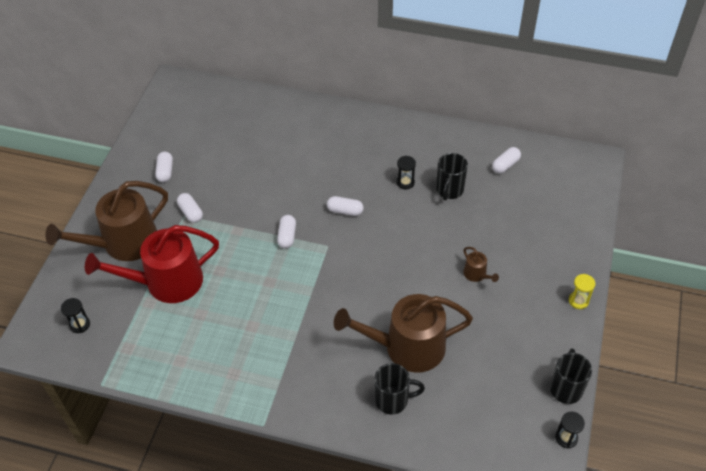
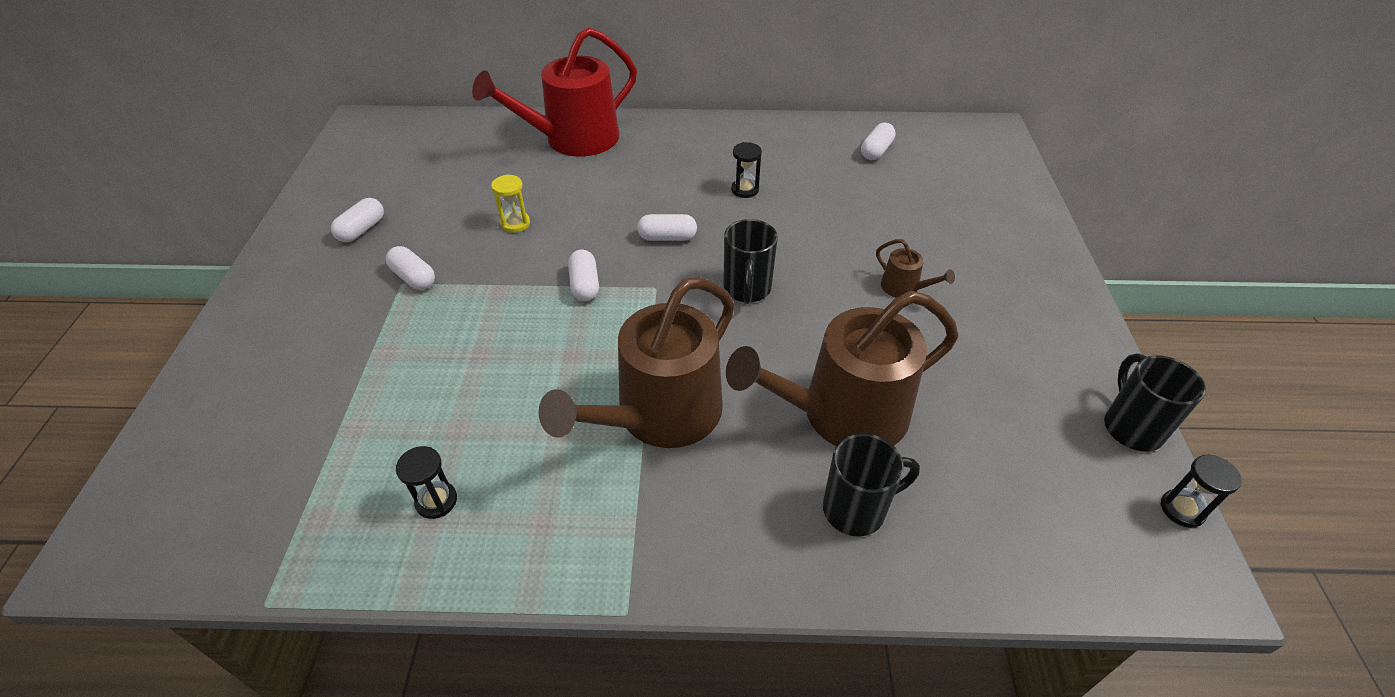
camera: 15 degrees left, 5 degrees down
(80, 324) = (215, 494): black hourglass -> black hourglass (436, 501)
(124, 243) = (297, 341): brown watering can -> brown watering can (660, 415)
(165, 172) = (362, 230): white capsule -> white capsule turned 45 degrees clockwise
(166, 282) = (385, 389): red watering can -> red watering can (573, 139)
(449, 190) = (812, 190): black mug -> black mug (747, 290)
(578, 301) = (1071, 297): yellow hourglass -> yellow hourglass (515, 223)

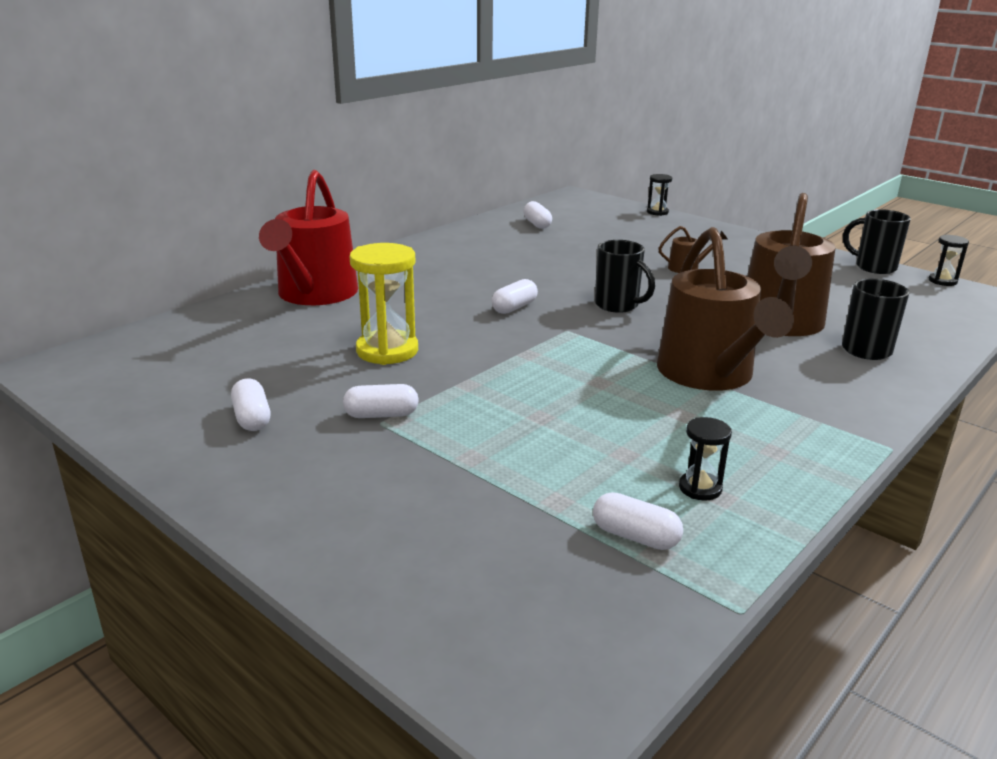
camera: 50 degrees left, 20 degrees down
(515, 223) = (387, 351): yellow hourglass -> yellow hourglass, size x1.91
(584, 285) = (520, 352): white capsule -> white capsule (635, 537)
(745, 190) = (505, 268): black hourglass -> black hourglass (657, 212)

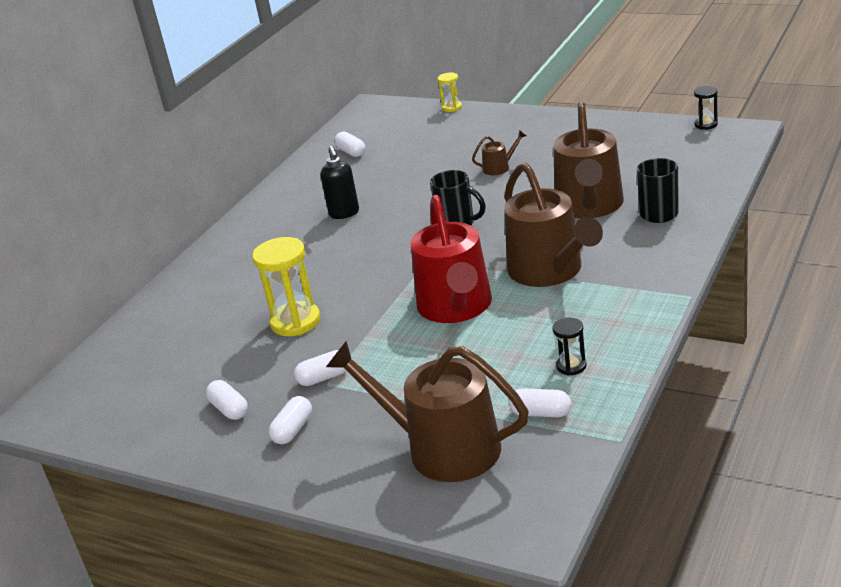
camera: 10 degrees left, 5 degrees up
(315, 294) = (201, 285): red watering can -> red watering can (456, 307)
(479, 543) = (443, 448): none -> brown watering can
(501, 269) = (344, 213): none -> black soap dispenser
(514, 307) = (375, 251): white capsule -> white capsule (293, 430)
(657, 212) = (452, 107): black hourglass -> yellow hourglass
(873, 267) = (649, 124): black mug -> none

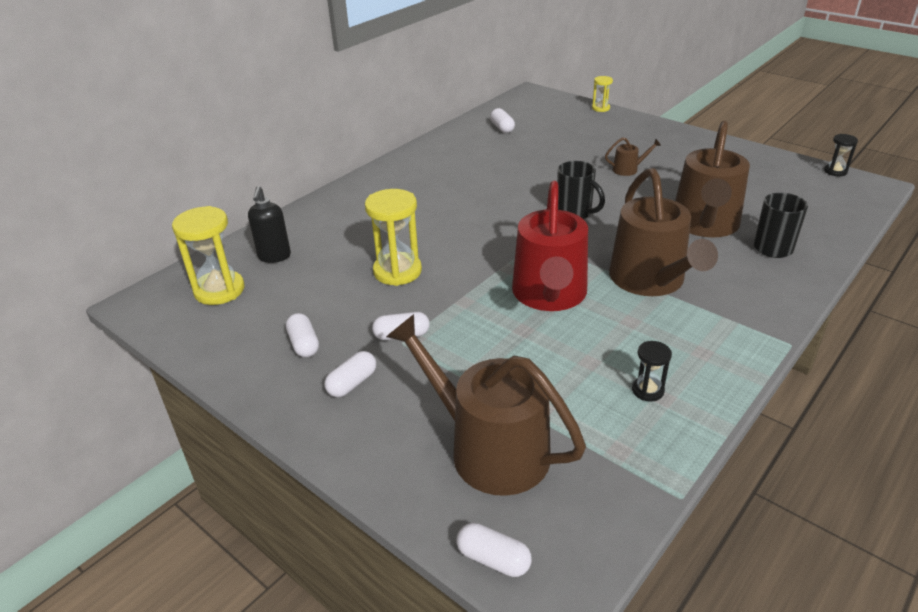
camera: 10 degrees right, 5 degrees up
(116, 383) = (219, 290): none -> yellow hourglass
(344, 213) = (477, 180): black soap dispenser -> black soap dispenser (274, 257)
(541, 413) = (602, 437): white capsule -> white capsule (493, 559)

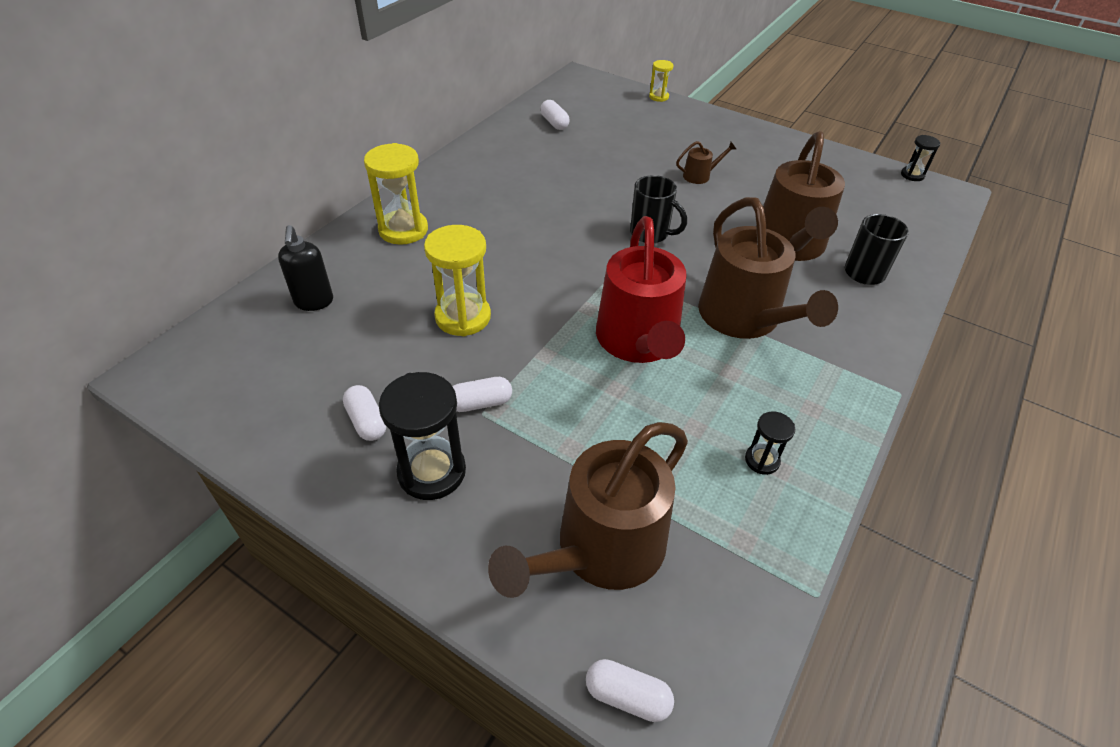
camera: 10 degrees left, 10 degrees up
(219, 290) = (253, 351): yellow hourglass -> yellow hourglass (403, 230)
(352, 383) = (432, 472): white capsule -> black hourglass
(489, 449) = (601, 549): brown watering can -> brown watering can turned 75 degrees counterclockwise

